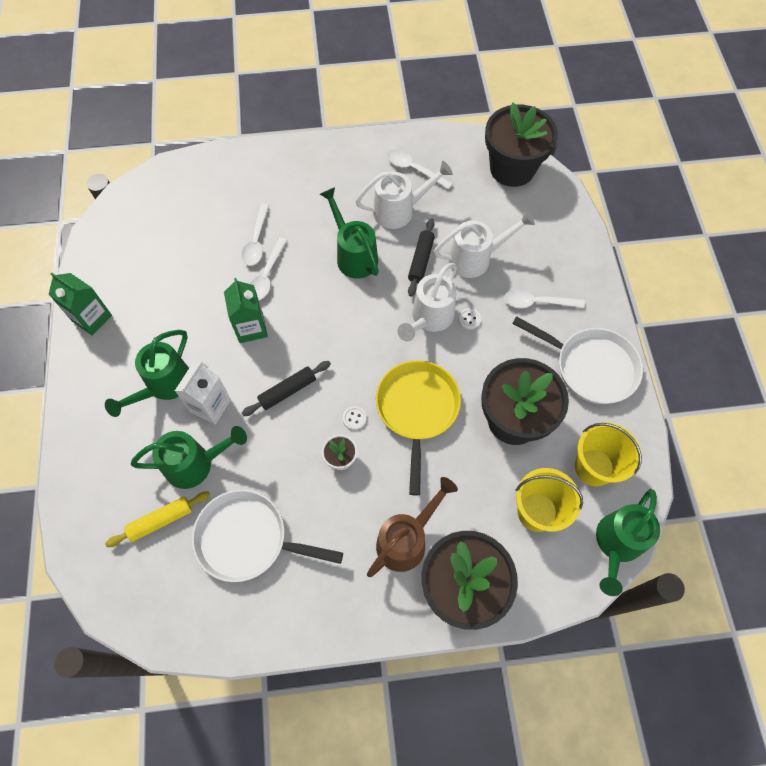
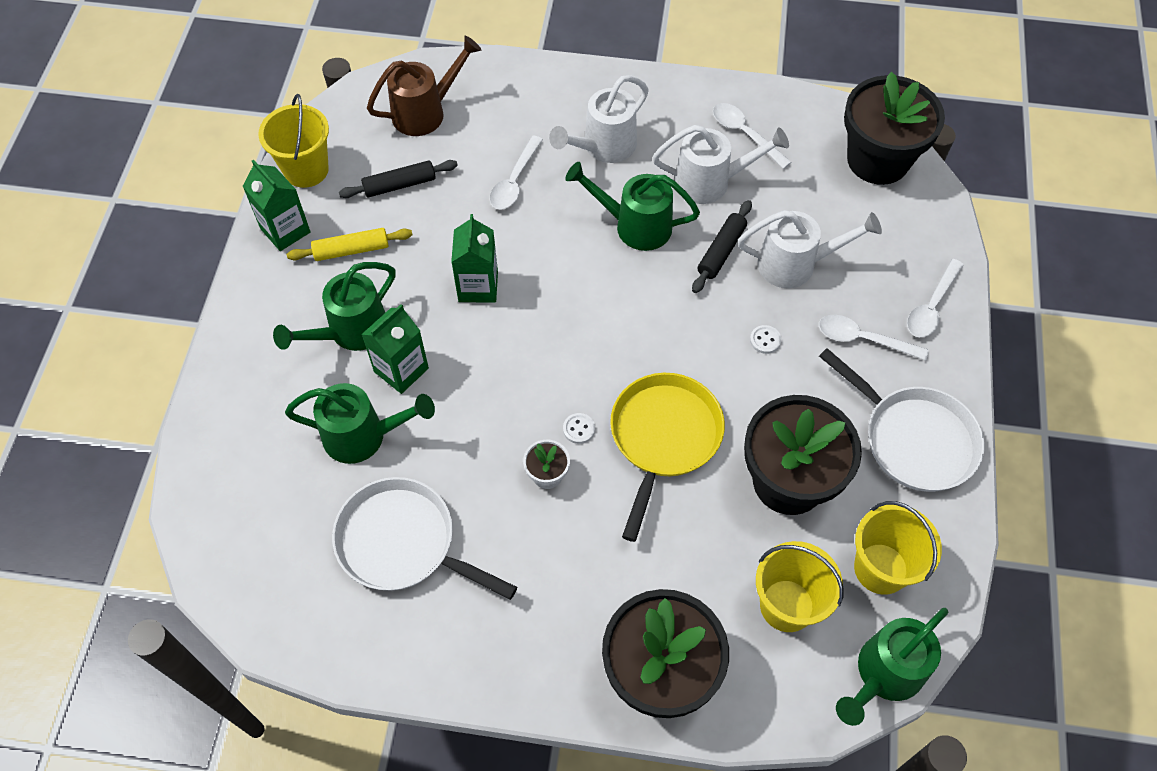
camera: 15 degrees right, 5 degrees down
(95, 267) = (306, 170): none -> yellow bucket
(161, 520) = (302, 493): yellow rolling pin -> yellow rolling pin (351, 250)
(210, 406) = (401, 370): white carton -> green carton
(266, 276) = (515, 227): white spoon -> white spoon (931, 307)
(288, 391) = (503, 375): black rolling pin -> black rolling pin (400, 185)
(354, 255) = (635, 226): green watering can -> green watering can turned 60 degrees counterclockwise
(406, 540) = (604, 596): brown watering can -> brown watering can (425, 112)
(429, 318) = (712, 327): white watering can -> white watering can (603, 147)

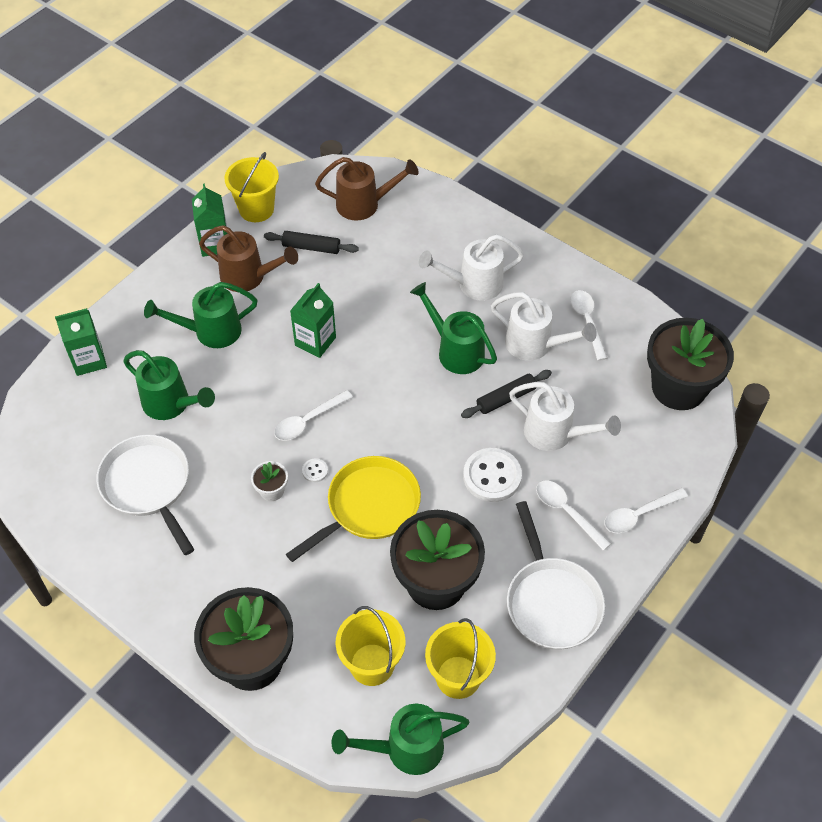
camera: 30 degrees right, 5 degrees down
(351, 250) = (248, 277): yellow rolling pin -> brown watering can
(401, 370) = (225, 373): green carton -> green carton (89, 360)
(514, 181) = (392, 280): white spoon -> white spoon (307, 421)
(765, 340) = (492, 476): white button -> white button, size x2.25

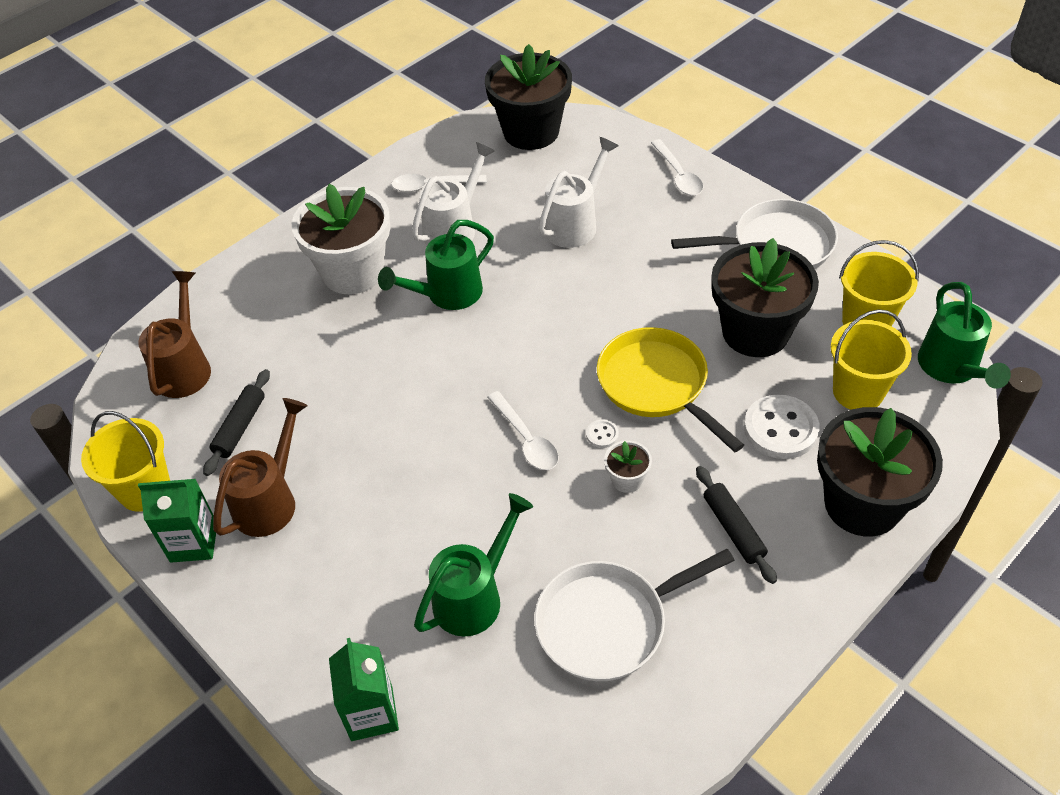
camera: 80 degrees left, 5 degrees down
(210, 331) = (356, 548): green watering can -> none
(315, 341) = (402, 428): green carton -> none
(473, 284) = (353, 272): white watering can -> white flower pot
(492, 476) = (624, 277): white button -> white button (780, 429)
(506, 398) = (522, 258): black rolling pin -> black rolling pin (733, 529)
(566, 511) = (672, 224): white spoon -> none

